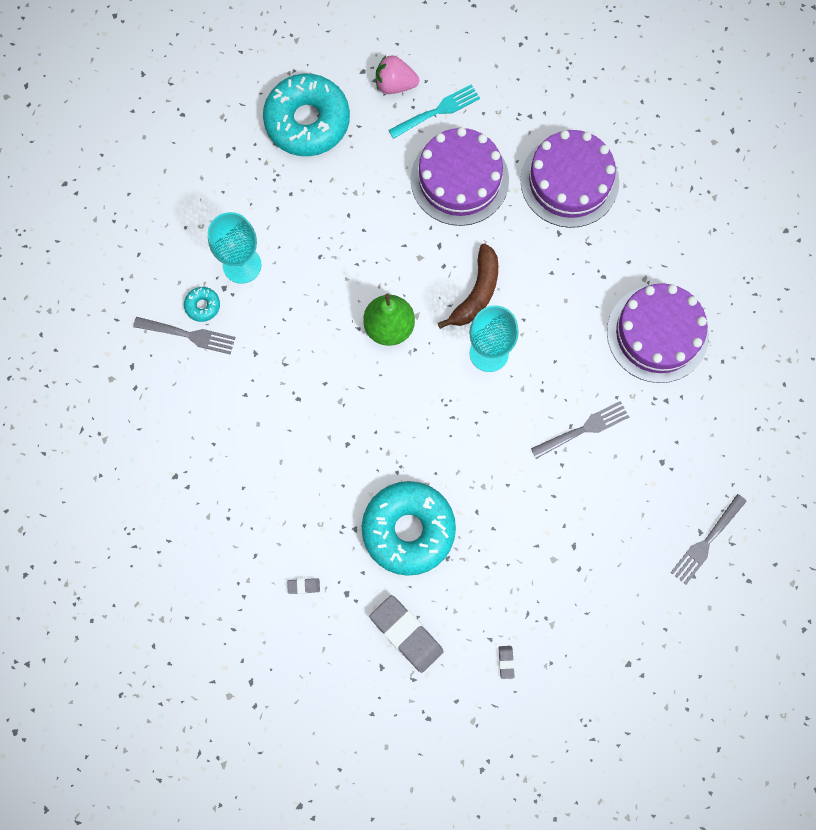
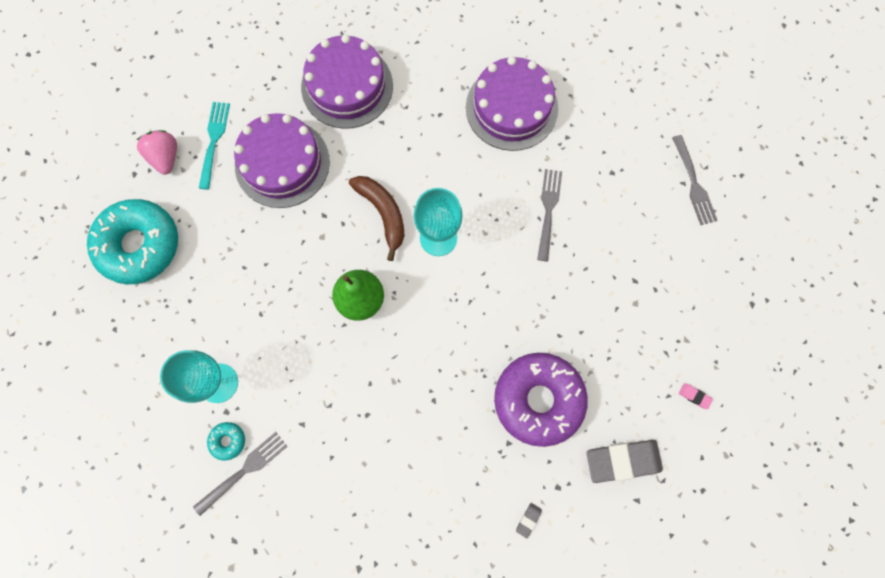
camera: 55 degrees left, 0 degrees up
(395, 84) = (165, 157): pink strawberry -> pink strawberry turned 120 degrees clockwise
(408, 530) = (538, 400): turquoise donut -> purple donut
(506, 662) = (694, 396): grey eraser -> pink eraser

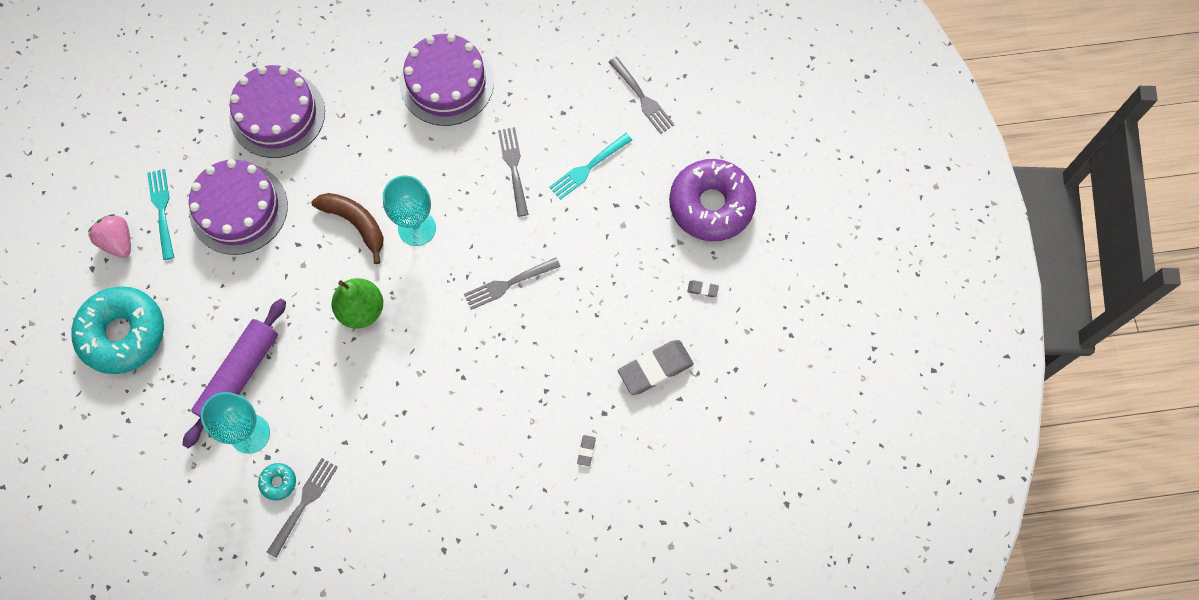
camera: 20 degrees left, 5 degrees down
(228, 323) = (239, 375): none -> purple rolling pin
(507, 323) = (509, 283): none -> grey fork
(538, 400) = (560, 342): purple donut -> purple donut (711, 205)
(620, 234) = (589, 167): none -> turquoise fork
(694, 396) = (702, 289): pink eraser -> grey eraser

